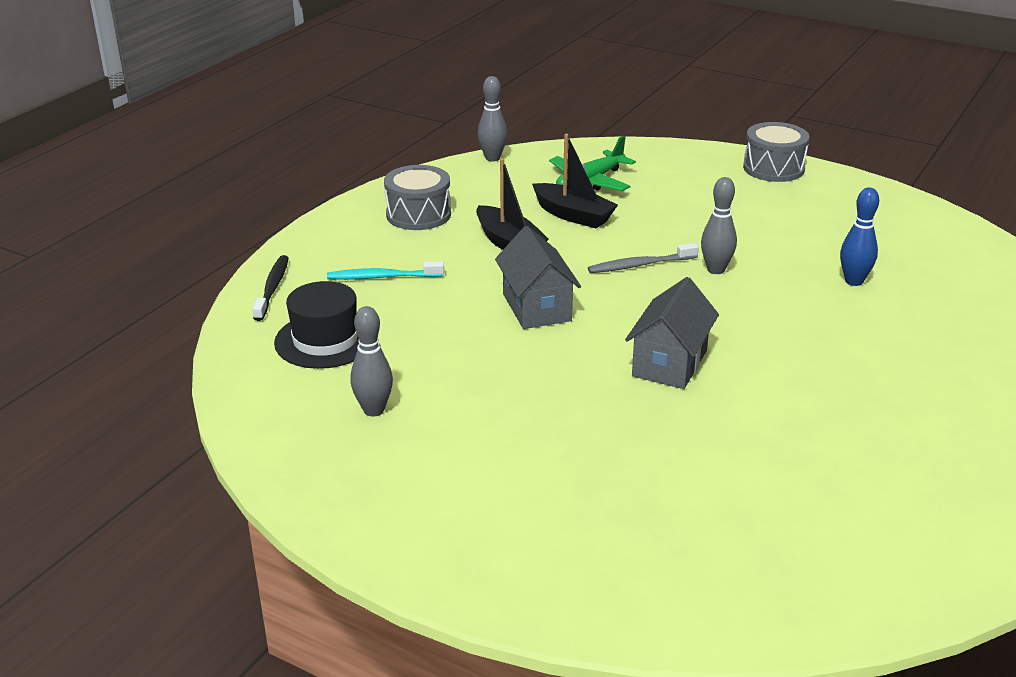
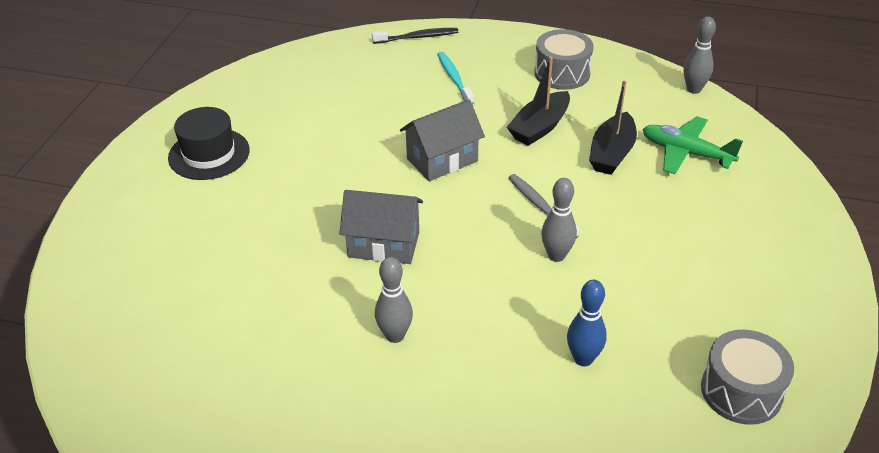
camera: 75 degrees right, 10 degrees up
(325, 340) = (359, 74): black hat -> black hat (209, 154)
(374, 410) = (281, 113): grey bowling pin -> grey bowling pin (395, 336)
(773, 168) = (815, 278): grey drum -> grey drum (741, 391)

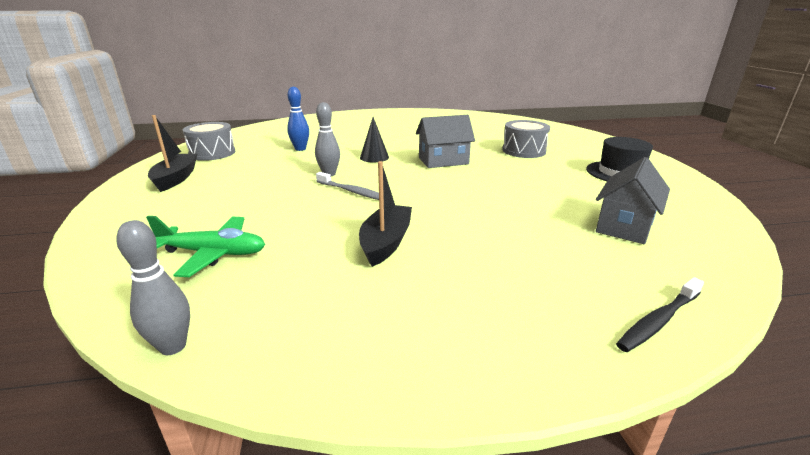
camera: 155 degrees right, 15 degrees down
(395, 336) = (402, 141): grey bowling pin -> none
(442, 160) = (454, 201): grey house -> grey house (624, 226)
(454, 78) = (528, 271): turquoise toothbrush -> none
(474, 287) = (374, 157): none -> black cone
(562, 73) = (396, 317): grey drum -> grey drum (523, 151)
(612, 153) = (299, 236): black boat -> black boat (176, 178)

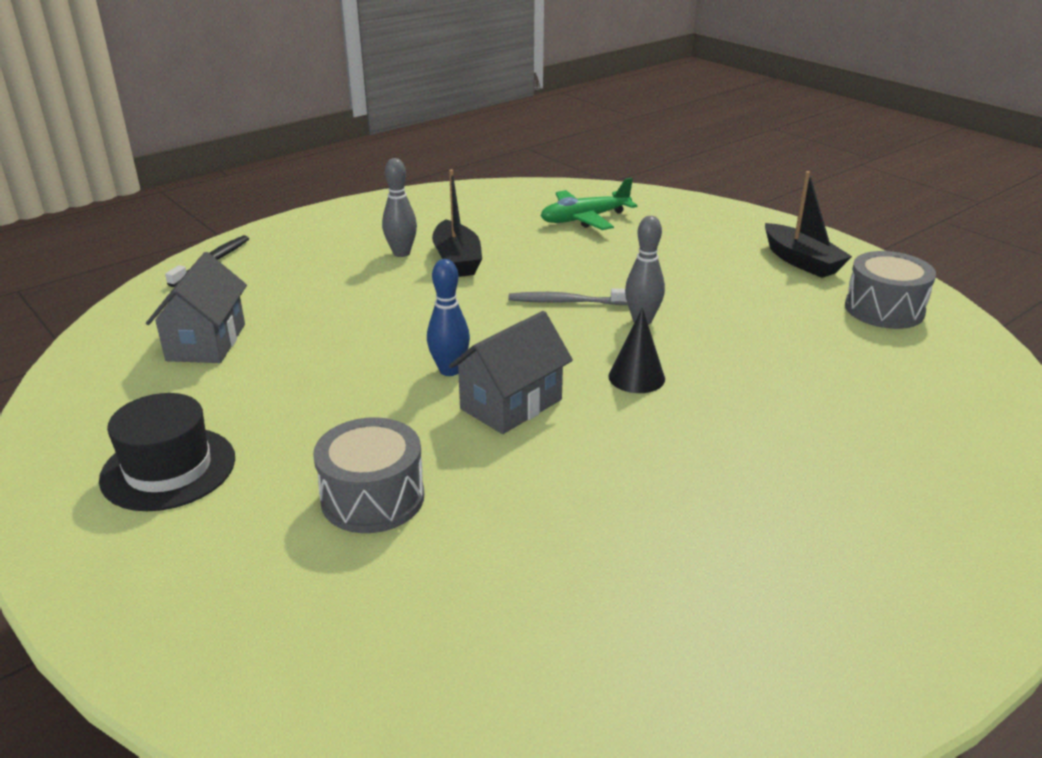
camera: 150 degrees right, 5 degrees up
(173, 346) = (511, 185): grey bowling pin -> grey bowling pin (401, 253)
(300, 149) = (788, 360): blue bowling pin -> blue bowling pin (449, 370)

